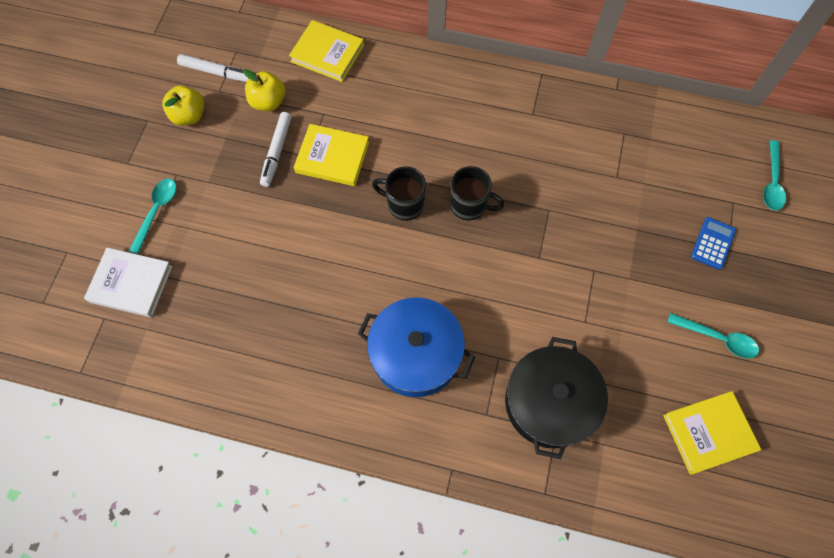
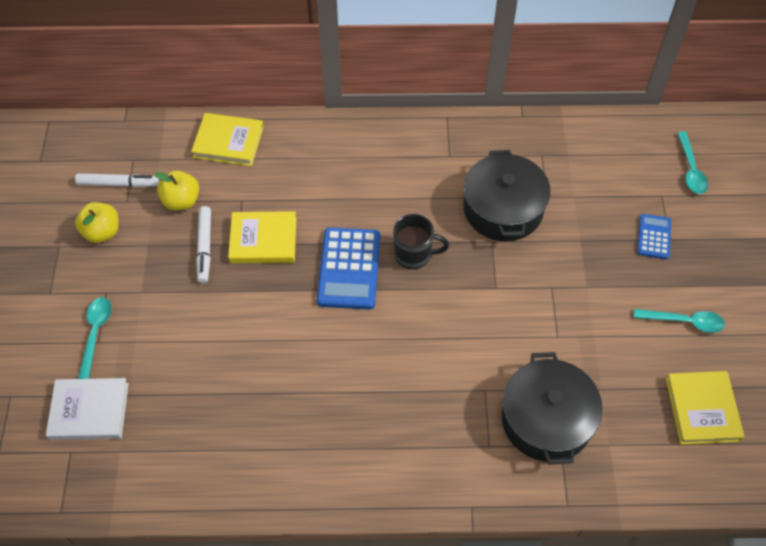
camera: 15 degrees left, 10 degrees down
(404, 205) = (349, 269): black mug -> blue calculator
(415, 354) = (403, 407): blue pot -> none
(569, 180) = (503, 209): none -> black pot
(708, 433) = (702, 409): yellow book -> yellow book turned 60 degrees counterclockwise

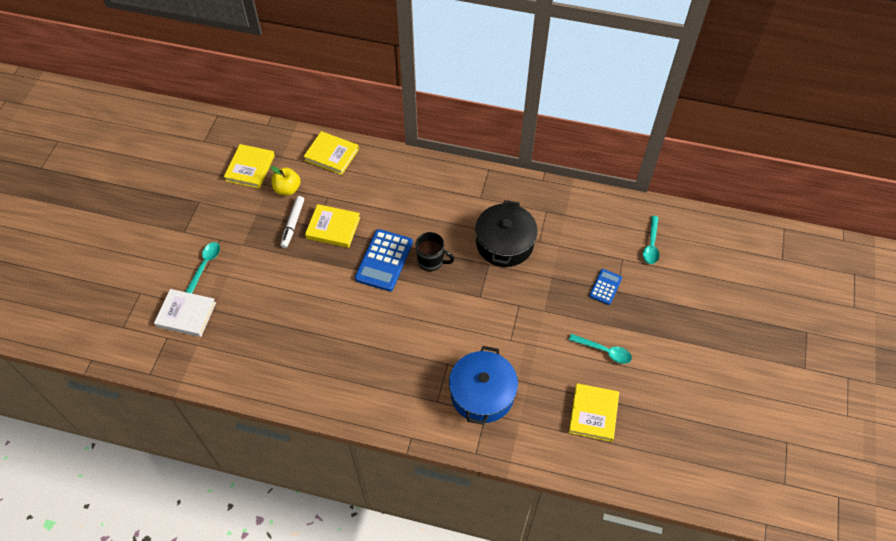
camera: 15 degrees right, 0 degrees up
(102, 232) = (229, 199): yellow apple -> none
(118, 184) = (250, 168): white marker -> yellow book
(546, 420) = (482, 394): black pot -> blue pot

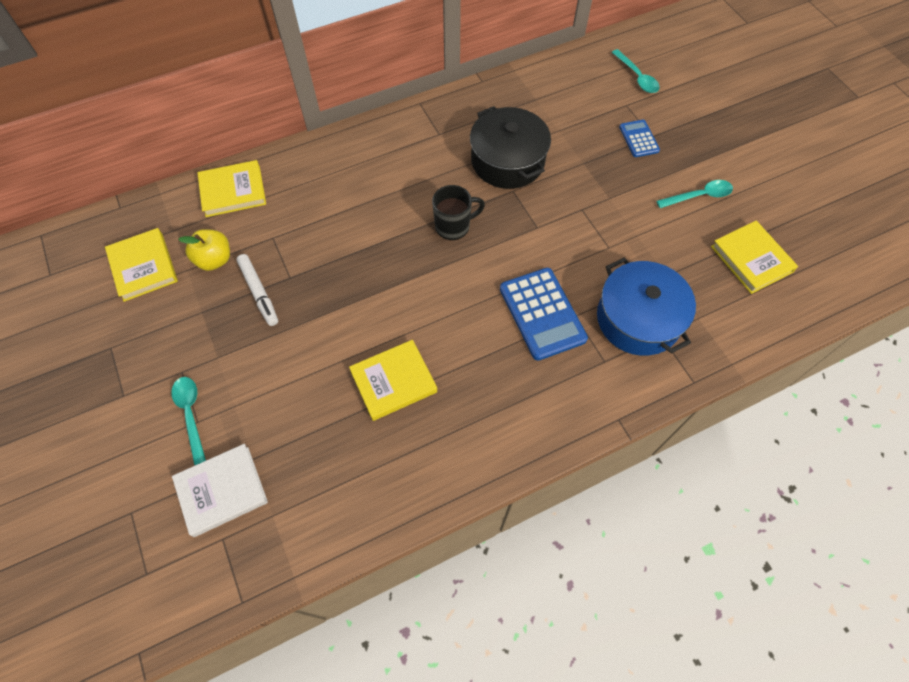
camera: 40 degrees left, 5 degrees up
(333, 228) = (311, 265): yellow book -> yellow book (393, 381)
(384, 260) = (403, 260): blue calculator -> blue calculator (542, 314)

